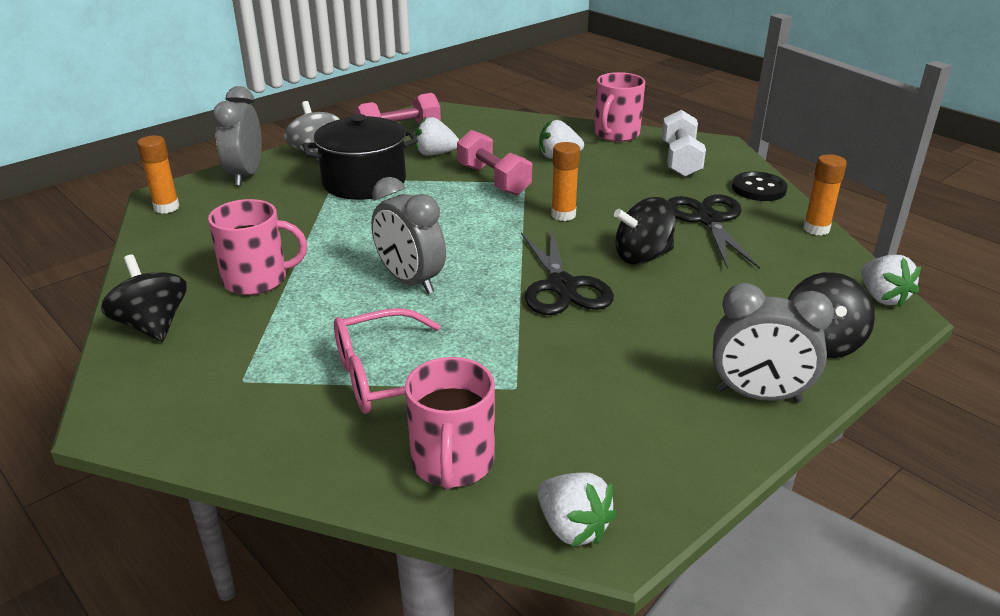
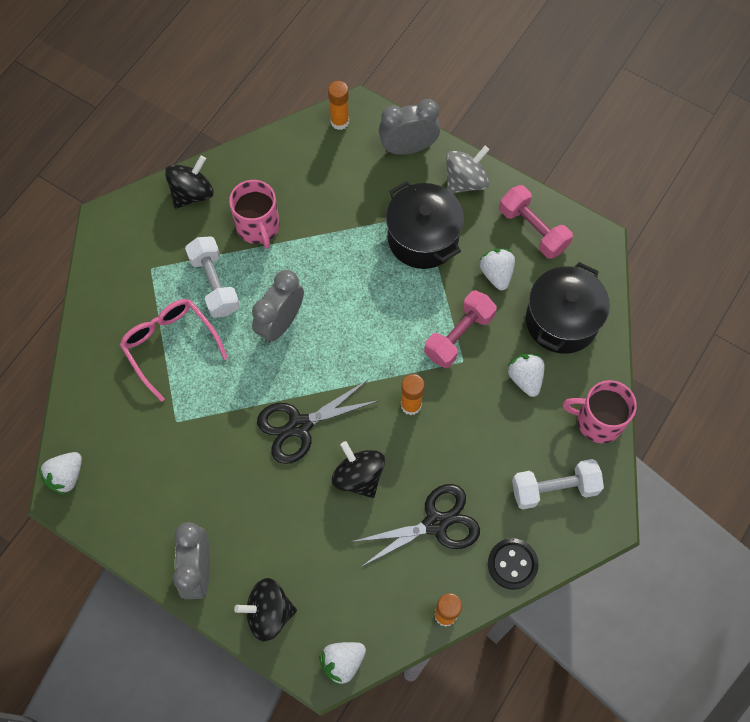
camera: 75 degrees right, 35 degrees up
(315, 325) = (214, 284): none -> white dumbbell
(452, 462) = (103, 404): pink mug -> none
(505, 134) = (561, 321): none -> black pot

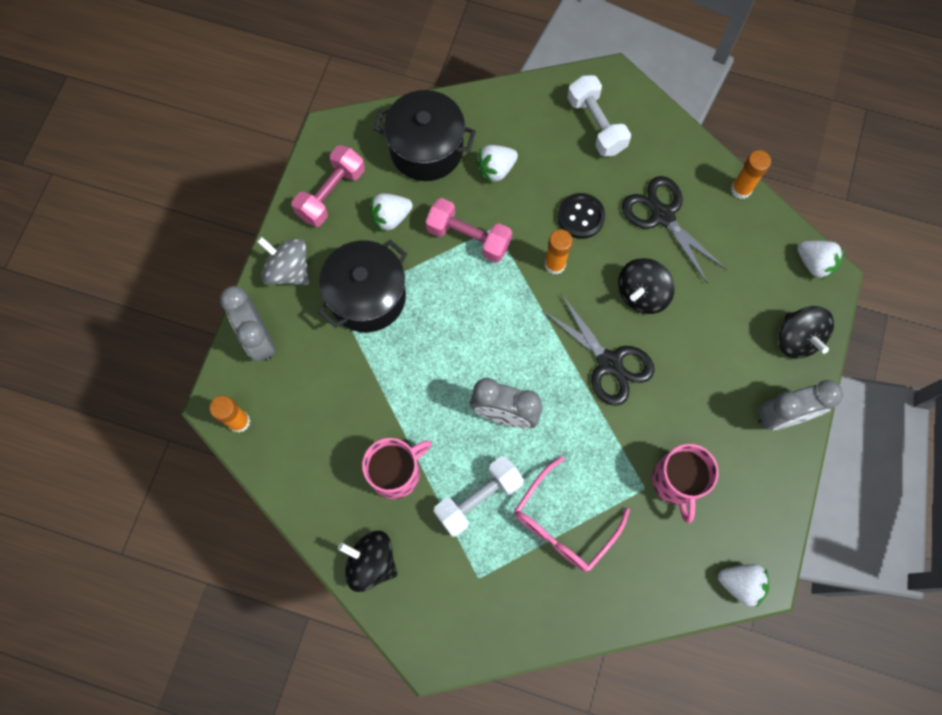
camera: 105 degrees left, 5 degrees up
(512, 564) = (676, 145): black button -> black button (580, 217)
(598, 421) = (519, 101): pink mug -> pink mug (677, 481)

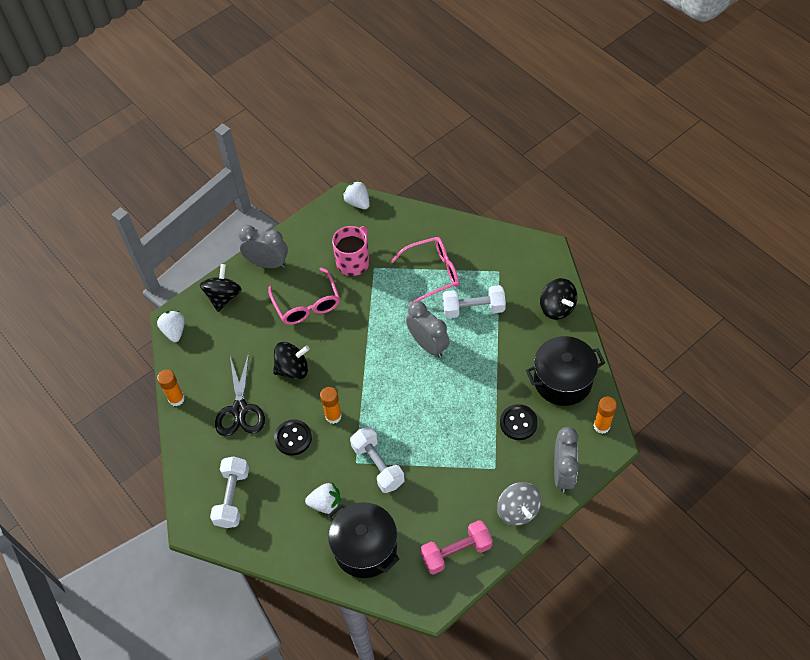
camera: 145 degrees left, 15 degrees down
(339, 371) = (518, 423): none -> black button
(367, 297) = (472, 462): black pot -> black pot (562, 381)
(391, 217) = (423, 509): white strawberry -> none
(396, 473) = (515, 346): pink mug -> none
(468, 237) = (378, 465): pink dumbbell -> white dumbbell
(609, 363) = (344, 340): black scissors -> none
(689, 386) = (307, 304): none -> pink glasses

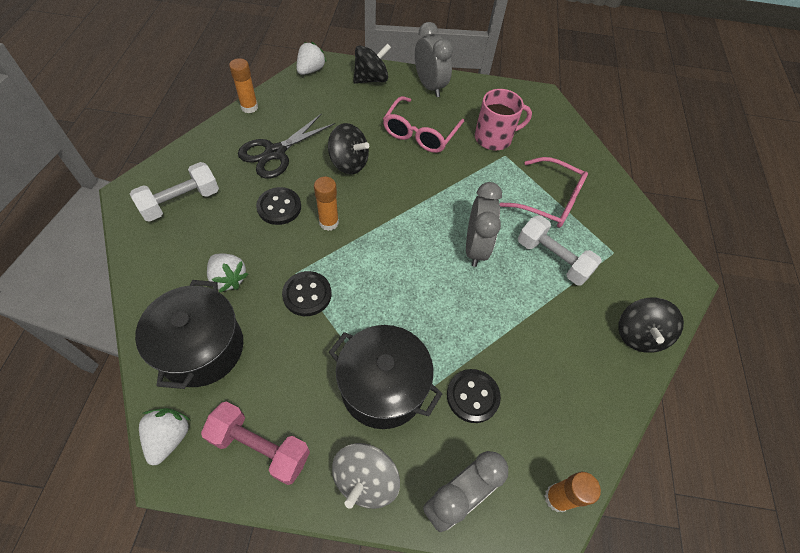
camera: 40 degrees right, 0 degrees up
(358, 202) = (550, 105): white strawberry -> white strawberry (169, 437)
(378, 465) = (307, 294): white dumbbell -> black button
(562, 381) = (566, 406): black pot -> black pot (383, 387)

